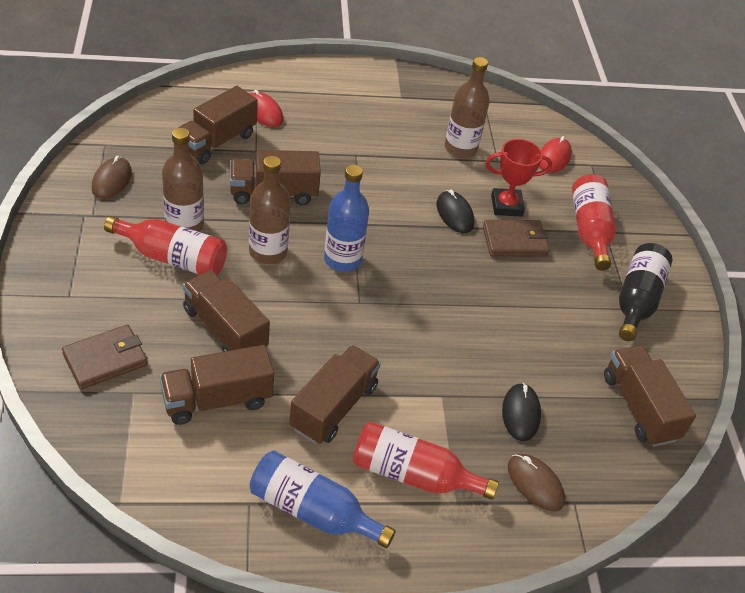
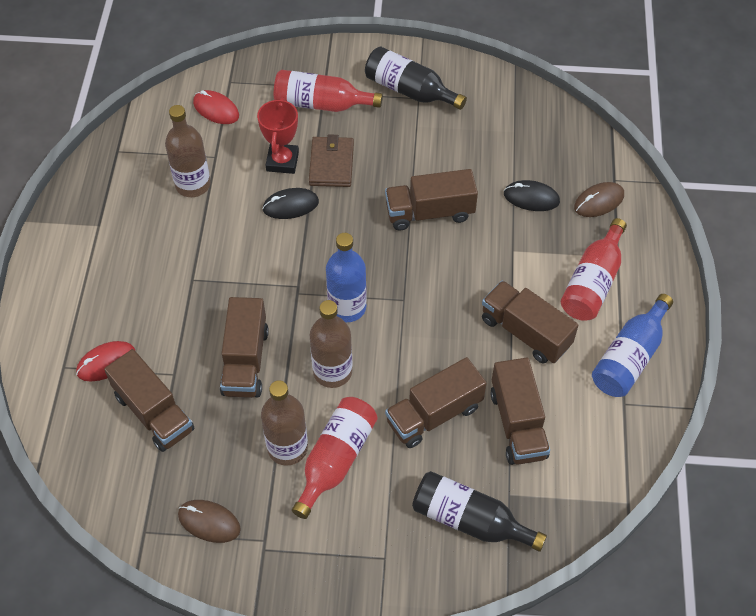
camera: 75 degrees left, 10 degrees up
(105, 359) = (469, 520): brown wallet -> black bottle
(639, 407) = (524, 117): brown truck -> brown truck (429, 212)

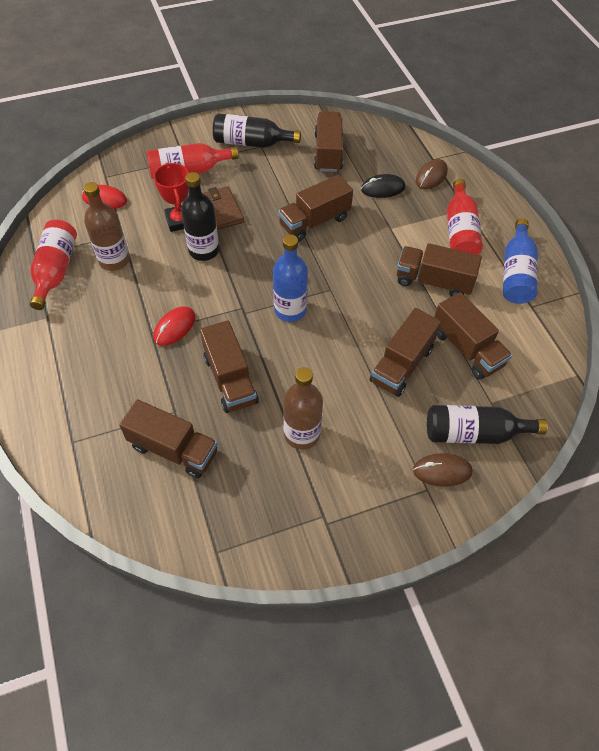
camera: 25 degrees left, 0 degrees up
(106, 363) = (110, 424): red mouse -> red mouse (174, 327)
(209, 522) = (269, 520): brown mouse -> brown mouse (442, 471)
(290, 205) = (204, 250): black mouse -> black bottle
(332, 371) = (305, 362): brown bottle -> none
(336, 460) = (346, 428): red bottle -> red bottle (56, 270)
(491, 131) = (328, 153): none -> brown truck

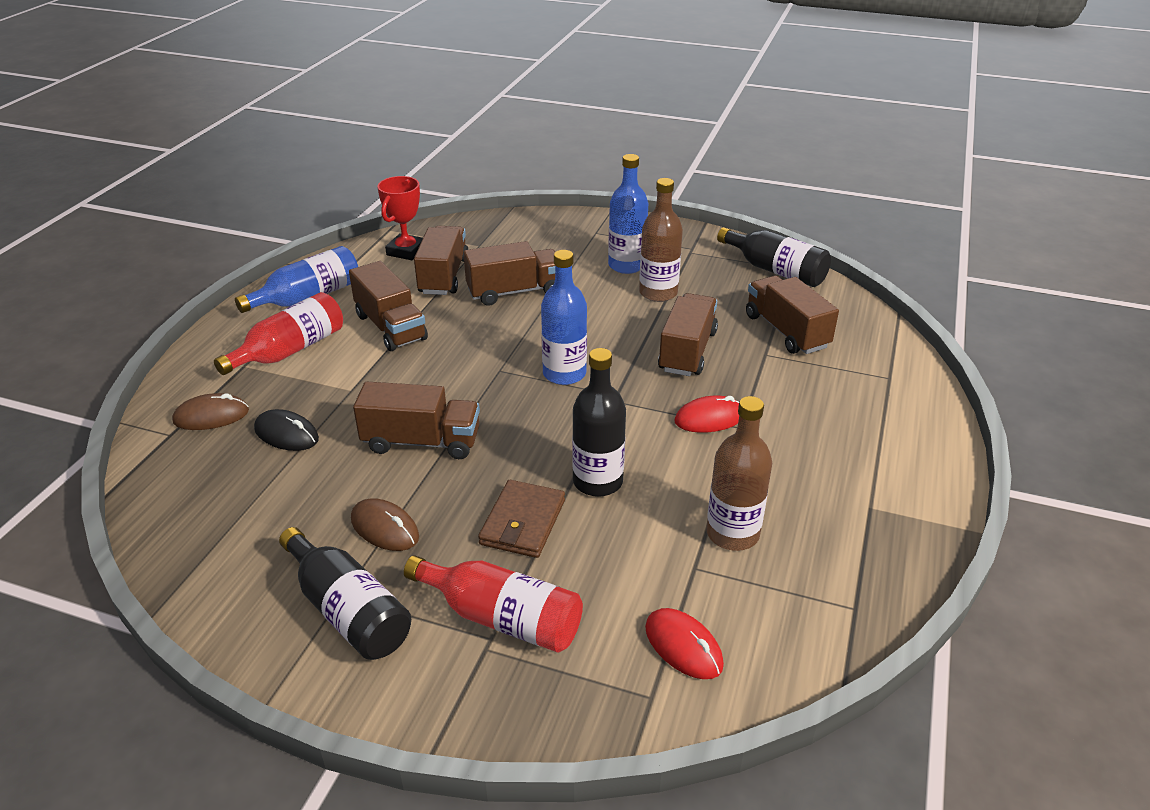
camera: 140 degrees left, 20 degrees down
(56, 270) = (830, 564): red bottle -> none
(179, 221) = (593, 540): red trophy -> red trophy (406, 251)
(328, 153) = (270, 522): brown truck -> none
(356, 455) = (626, 265): none -> blue bottle
(442, 471) = (572, 234): brown mouse -> brown mouse (385, 528)
(474, 433) = (519, 239): black bottle -> black bottle (775, 270)

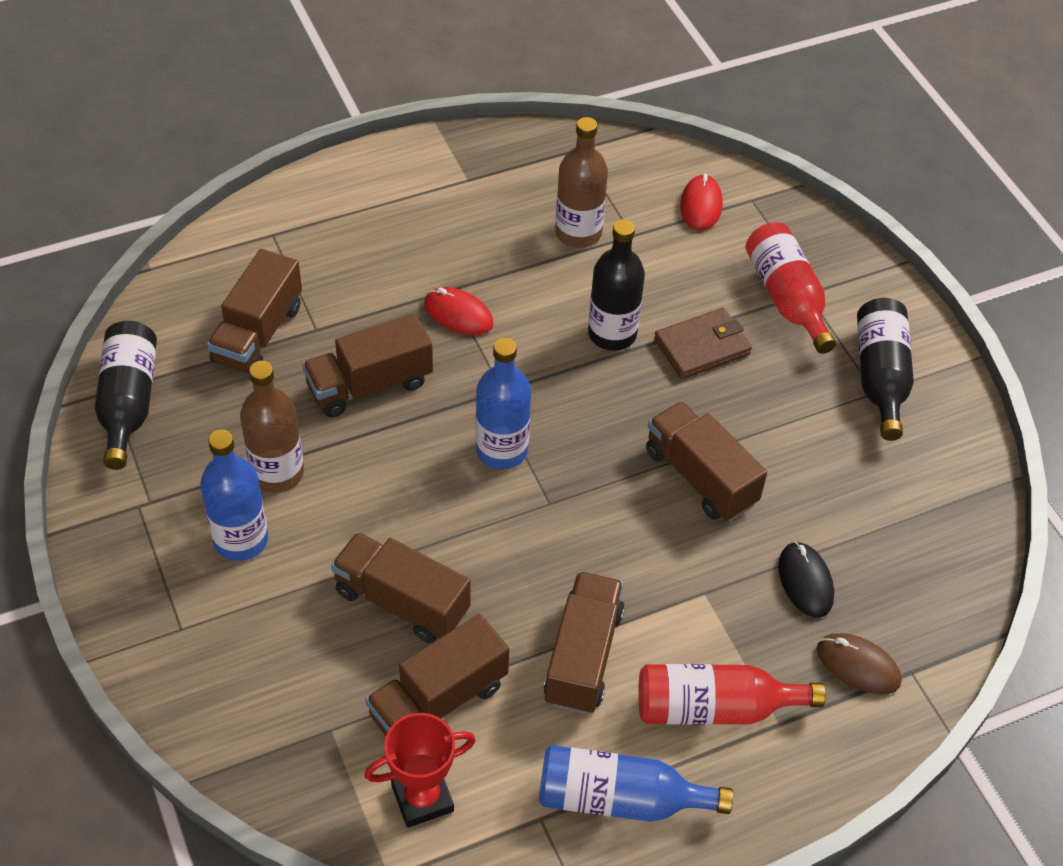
camera: 135 degrees left, 15 degrees up
(385, 528) = (803, 419): brown mouse -> none

